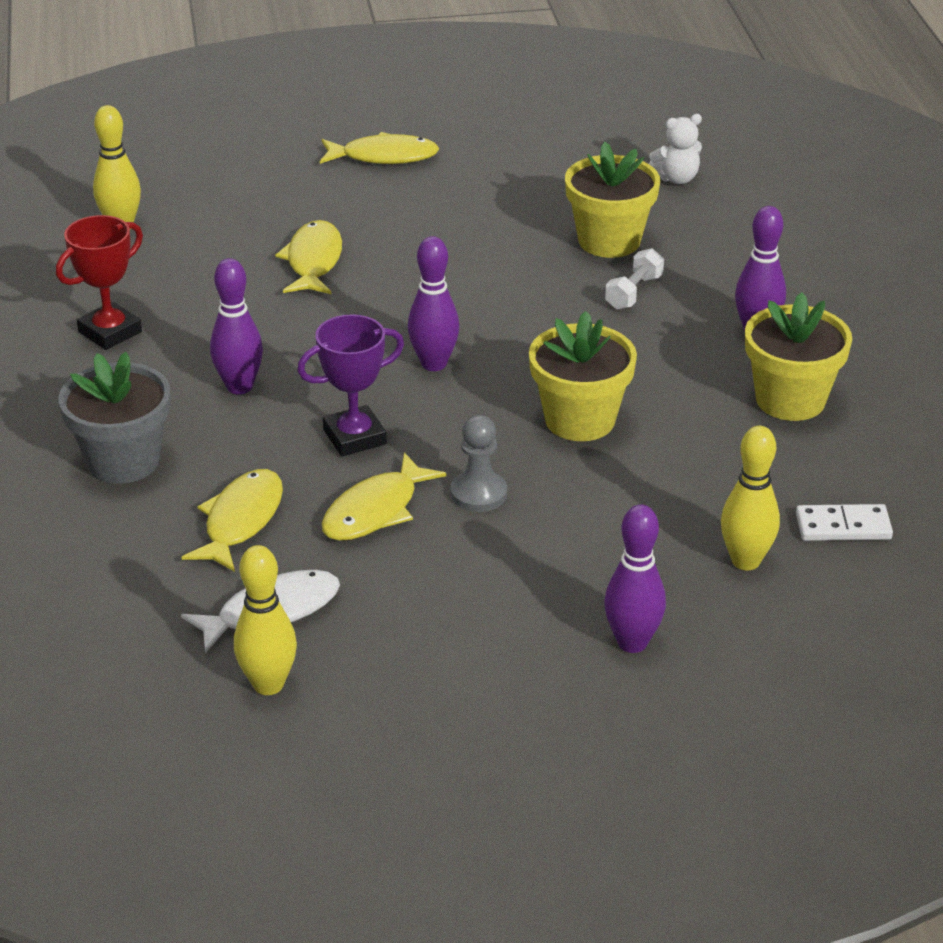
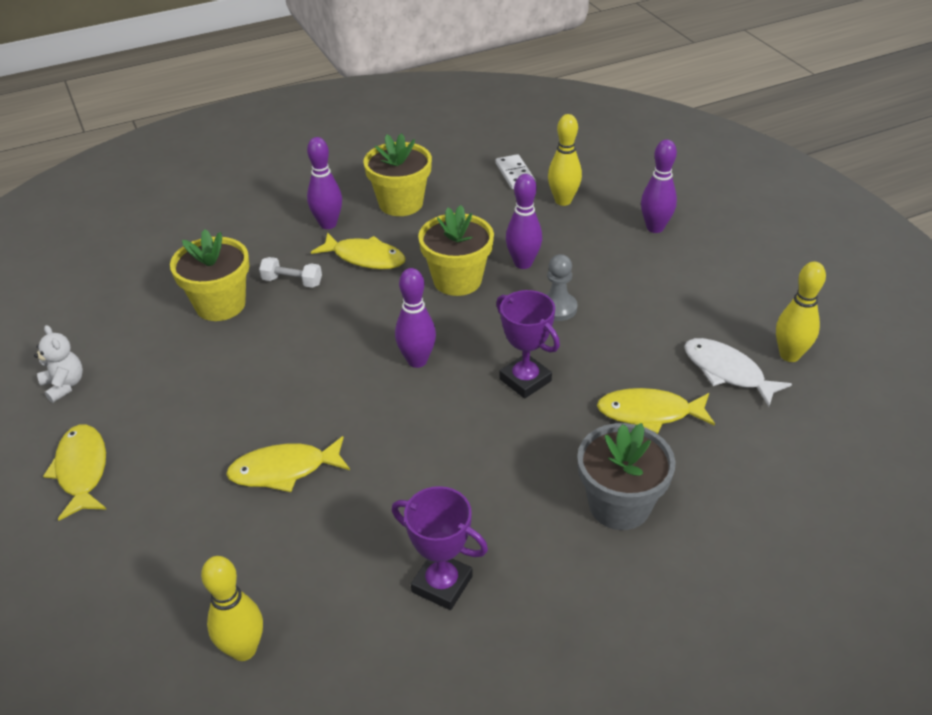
camera: 105 degrees left, 5 degrees up
(110, 332) = (442, 584): red trophy -> purple trophy
(239, 387) = (490, 463): purple bowling pin -> purple bowling pin (523, 263)
(375, 510) = (600, 350): yellow fish -> yellow fish (365, 258)
(676, 178) = (119, 286): white teddy bear -> white teddy bear (64, 385)

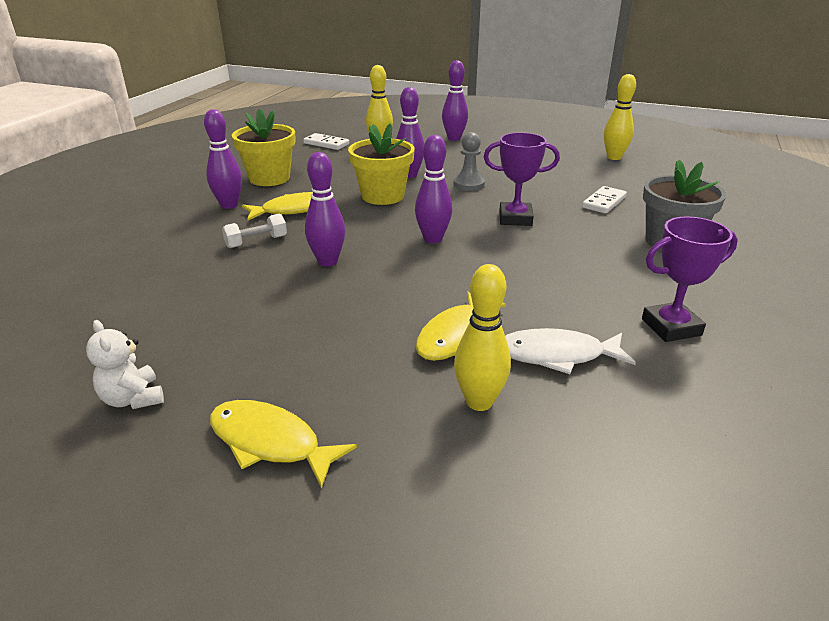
camera: 45 degrees left, 10 degrees down
(64, 385) = (133, 399): white teddy bear -> white teddy bear turned 135 degrees counterclockwise
(220, 305) = (213, 278): yellow flower pot -> none
(243, 649) = (642, 451): yellow bowling pin -> yellow bowling pin (479, 402)
(308, 336) = (327, 261): none -> purple bowling pin
(649, 413) = (604, 202): yellow fish -> white domino
(727, 372) = (602, 173): white fish -> white fish (557, 355)

